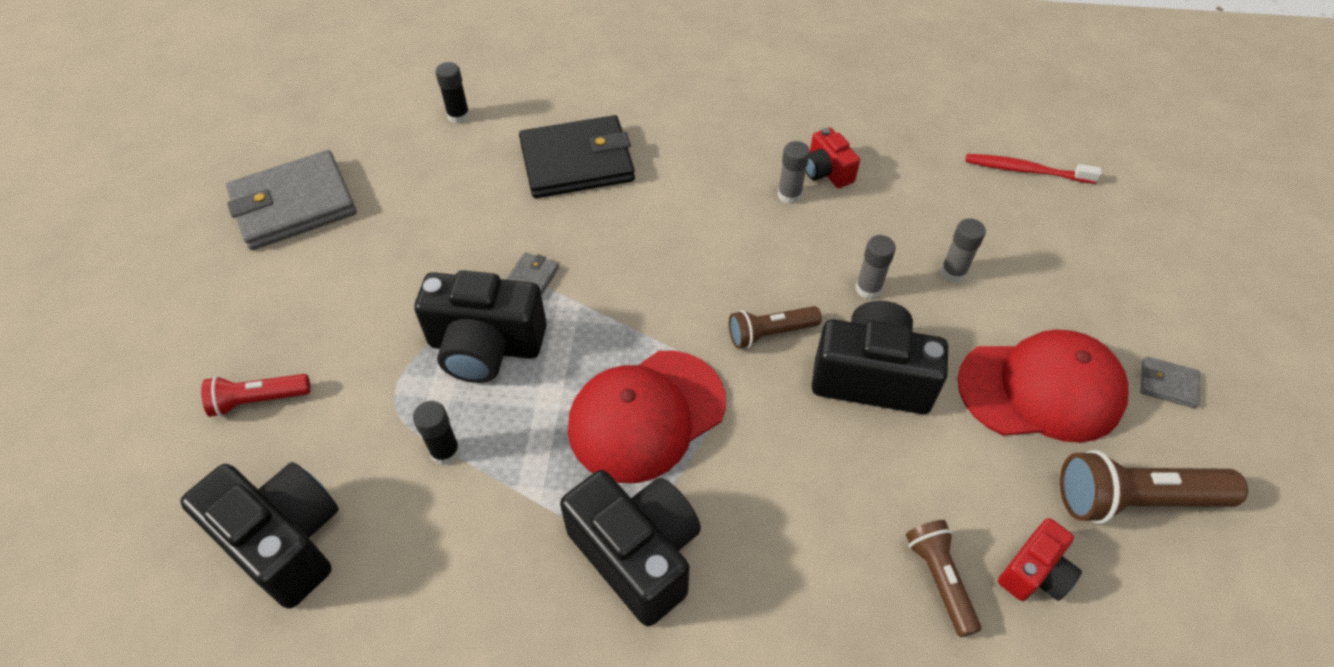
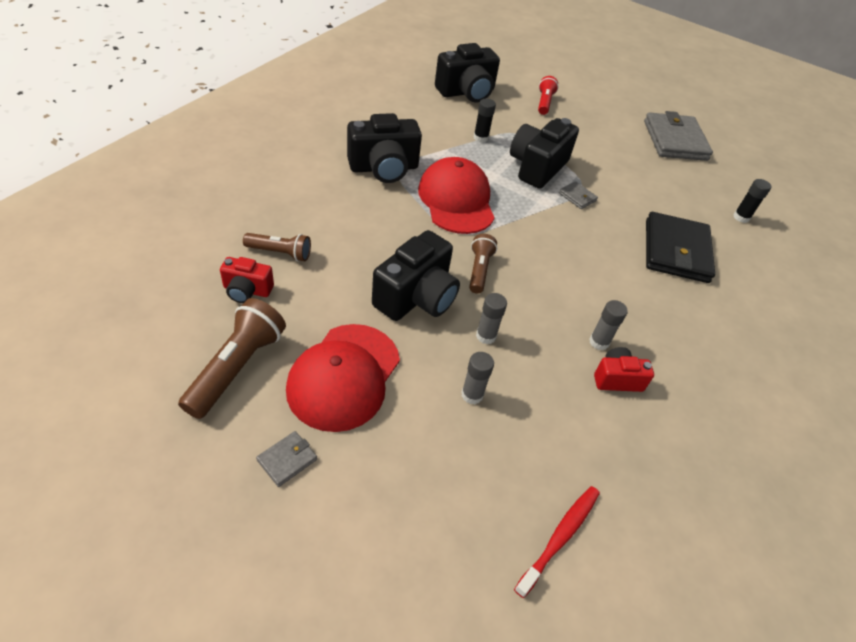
camera: 110 degrees right, 5 degrees down
(1034, 573) = (247, 290): red camera -> red camera turned 60 degrees counterclockwise

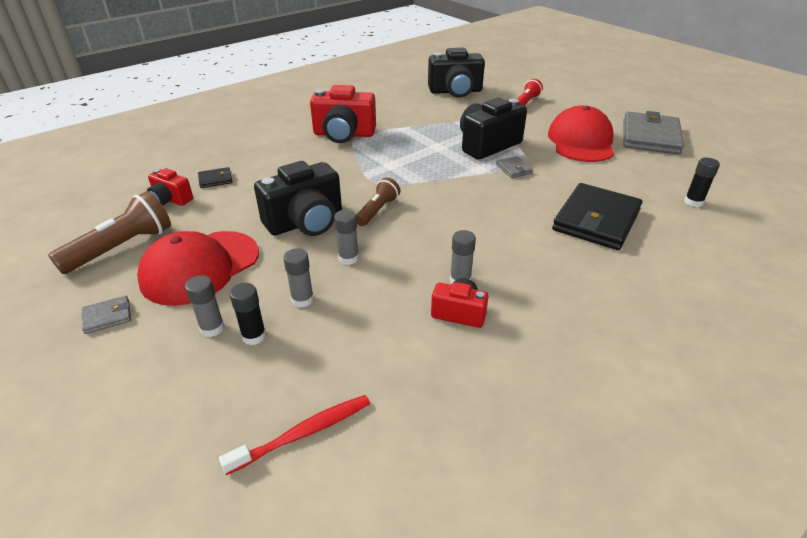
camera: 25 degrees right, 10 degrees down
(280, 253) = (215, 179): brown flashlight -> black wallet
(384, 168) = (344, 134): black camera -> red camera
(406, 448) = (212, 328): none -> grey glue stick
(456, 200) = (392, 161): red cap -> red cap (581, 141)
(480, 138) = (446, 121): black glue stick -> black glue stick (254, 336)

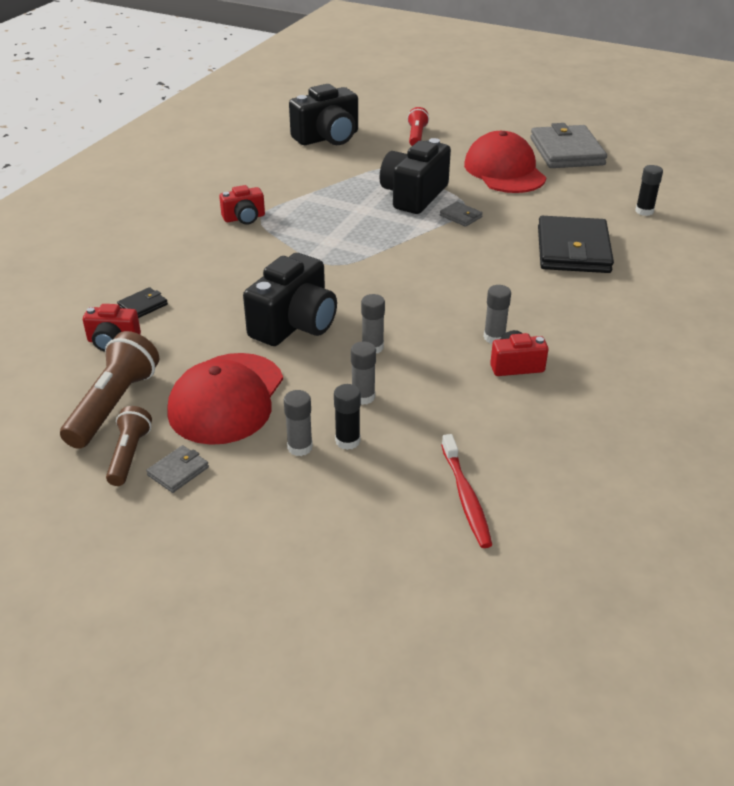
camera: 25 degrees left, 0 degrees up
(303, 433) = (465, 497): red toothbrush -> red toothbrush turned 135 degrees clockwise
(344, 134) = (244, 218): red camera -> red camera, size x0.55
(378, 210) = (359, 293): brown flashlight -> brown flashlight (129, 455)

